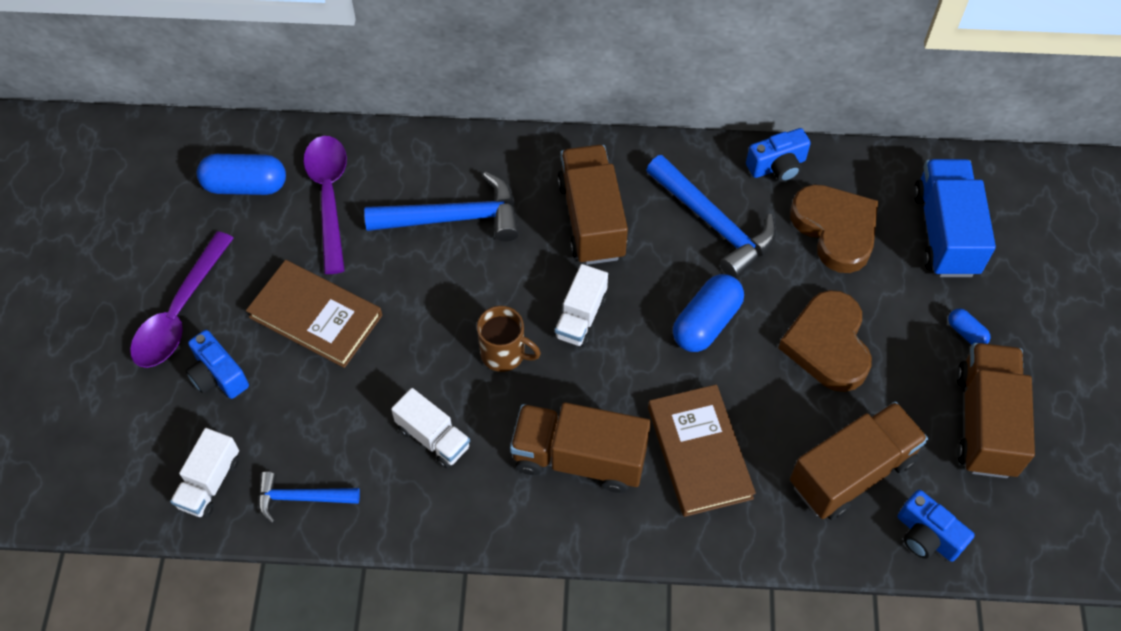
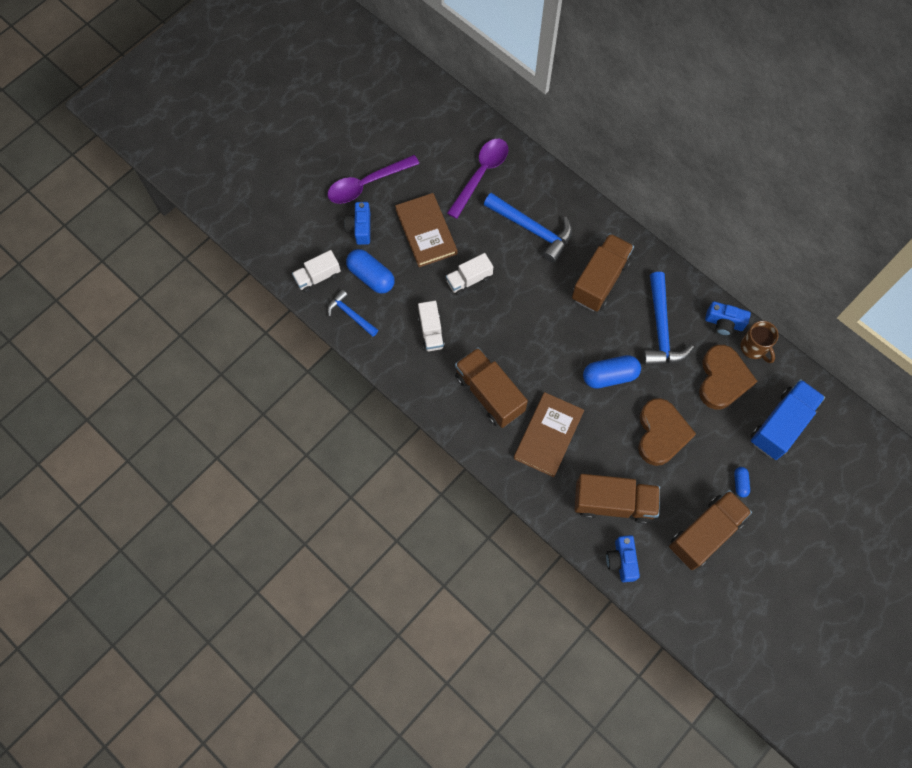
camera: 40 degrees right, 10 degrees up
(245, 185) = (446, 139): blue capsule -> blue capsule (371, 276)
(504, 354) = (498, 316): brown mug -> brown mug (754, 348)
(581, 317) = (550, 326): white truck -> white truck (469, 279)
(827, 345) = (661, 434): brown heart -> brown heart turned 150 degrees clockwise

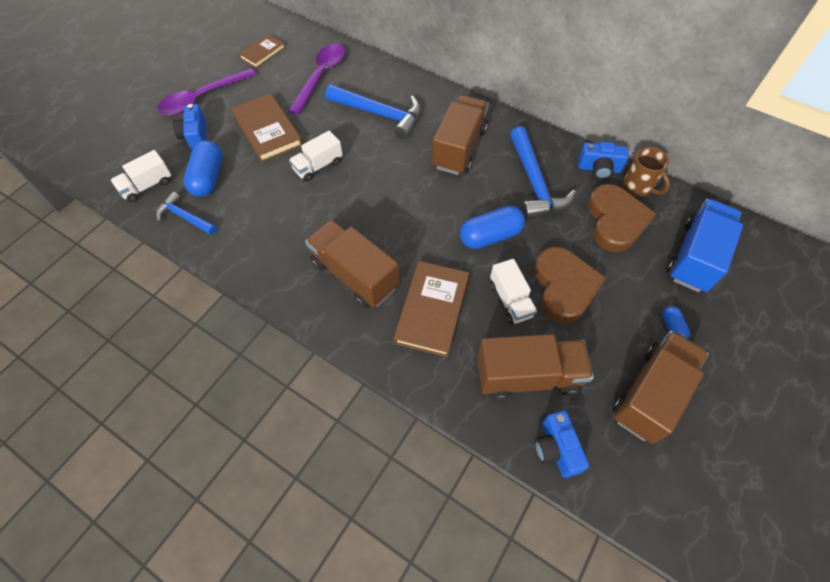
camera: 10 degrees left, 10 degrees down
(371, 276) = (208, 178): blue capsule -> blue capsule turned 60 degrees clockwise
(426, 135) = (262, 53): none -> brown book
(431, 332) = (280, 221): white truck -> white truck (510, 300)

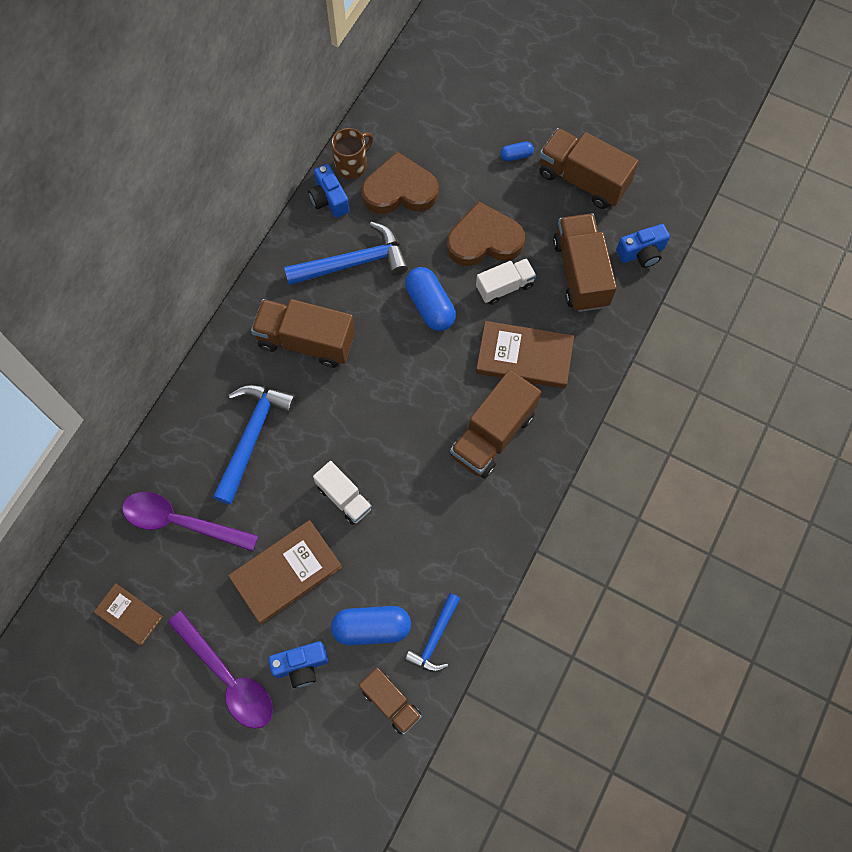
camera: 95 degrees left, 10 degrees up
(147, 186) = (390, 702): white truck -> brown truck
(599, 169) = (329, 199): blue camera -> blue camera turned 150 degrees clockwise
(695, 257) = (437, 127): blue truck -> none

